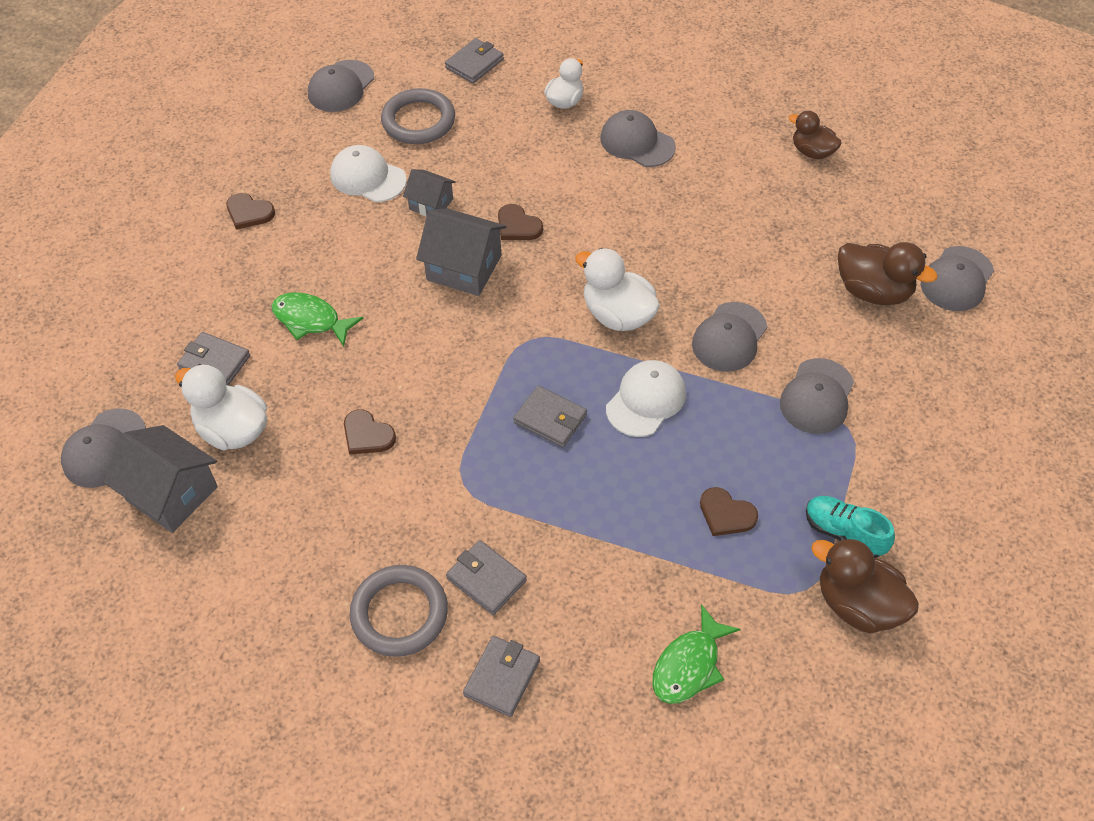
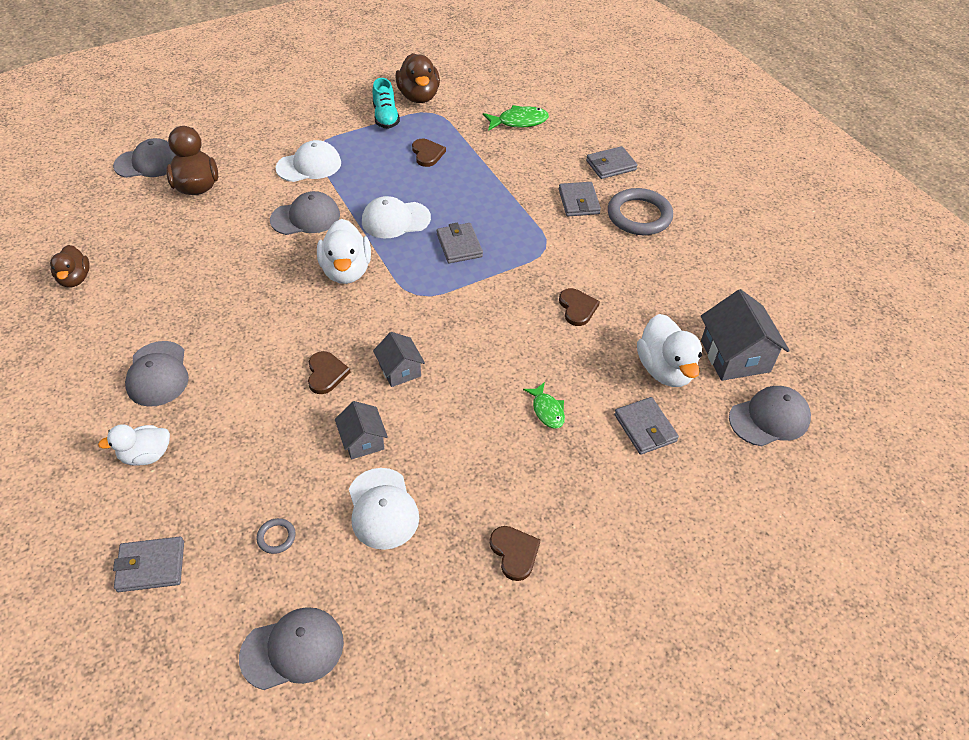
camera: 140 degrees left, 5 degrees down
(311, 320) = (547, 410): green fish -> green fish, size x0.65
(418, 121) = (276, 537): grey ring -> grey ring, size x0.43
(464, 268) = (400, 370): grey house -> grey house, size x0.59
(817, 396) = (309, 165): grey cap -> white cap

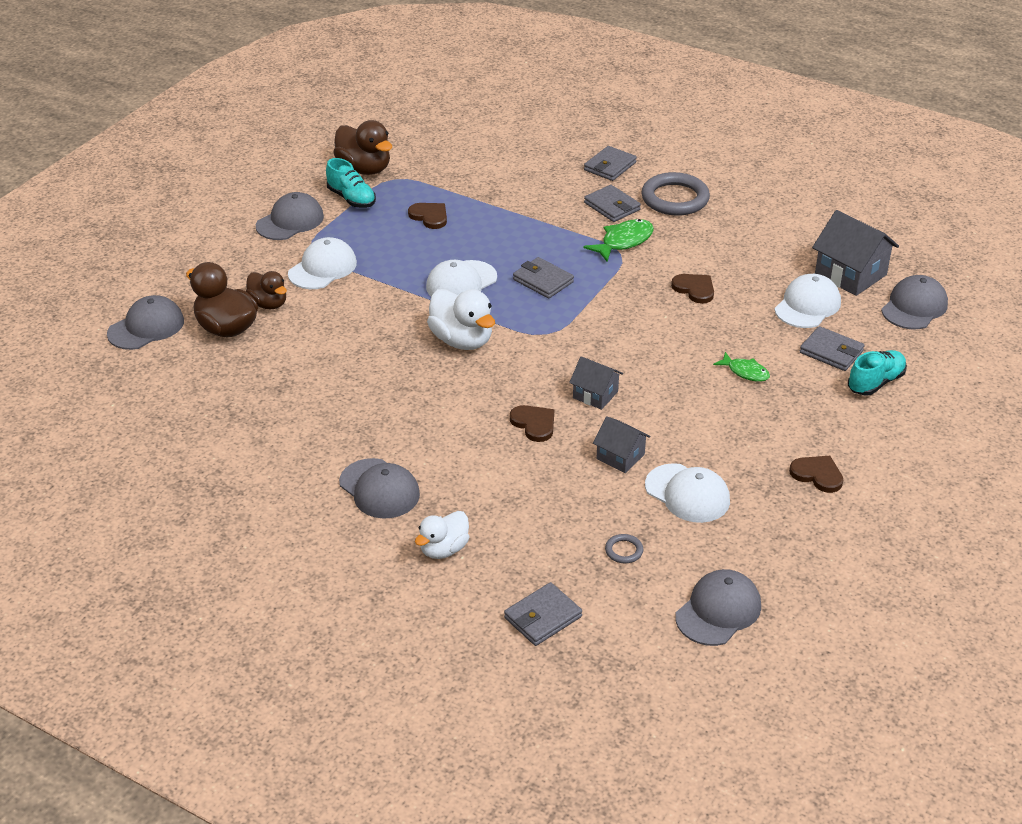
camera: 30 degrees left, 10 degrees down
(75, 279) = (197, 452): brown duck -> brown duck (268, 304)
(305, 217) = (372, 313): grey cap -> grey cap (290, 221)
(519, 122) = (487, 158): green fish -> green fish (623, 241)
(659, 481) = (875, 382): none -> turquoise shoe
(665, 370) = (807, 305): white duck -> white cap

